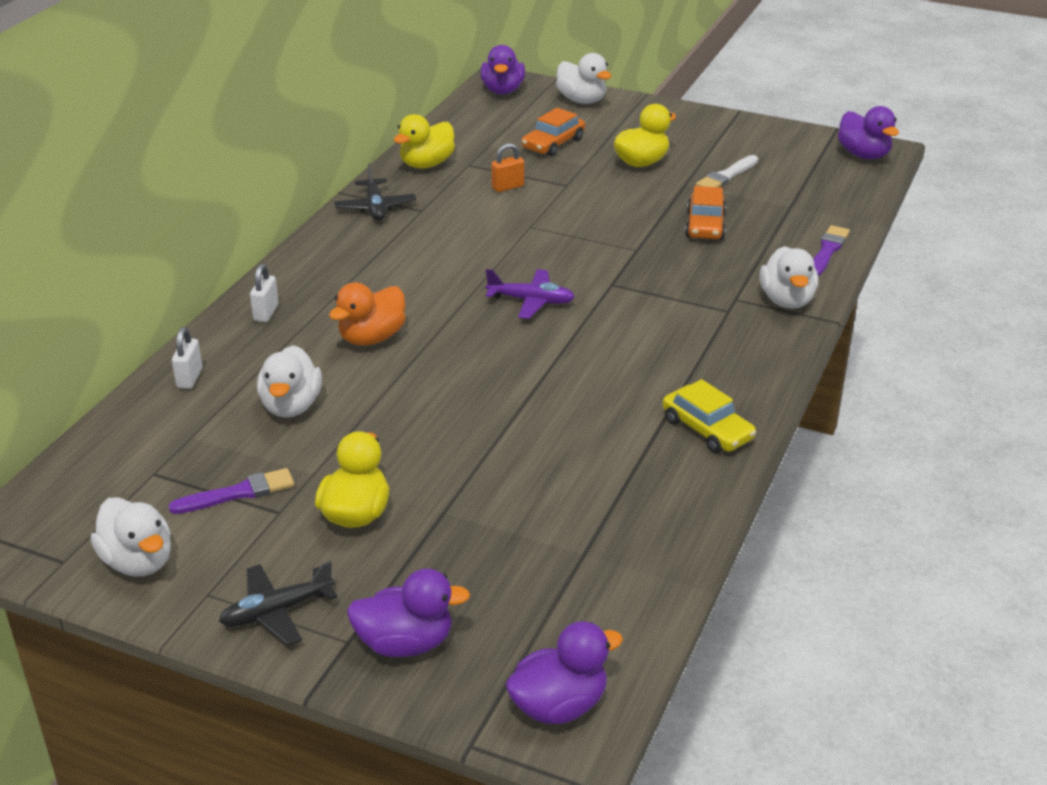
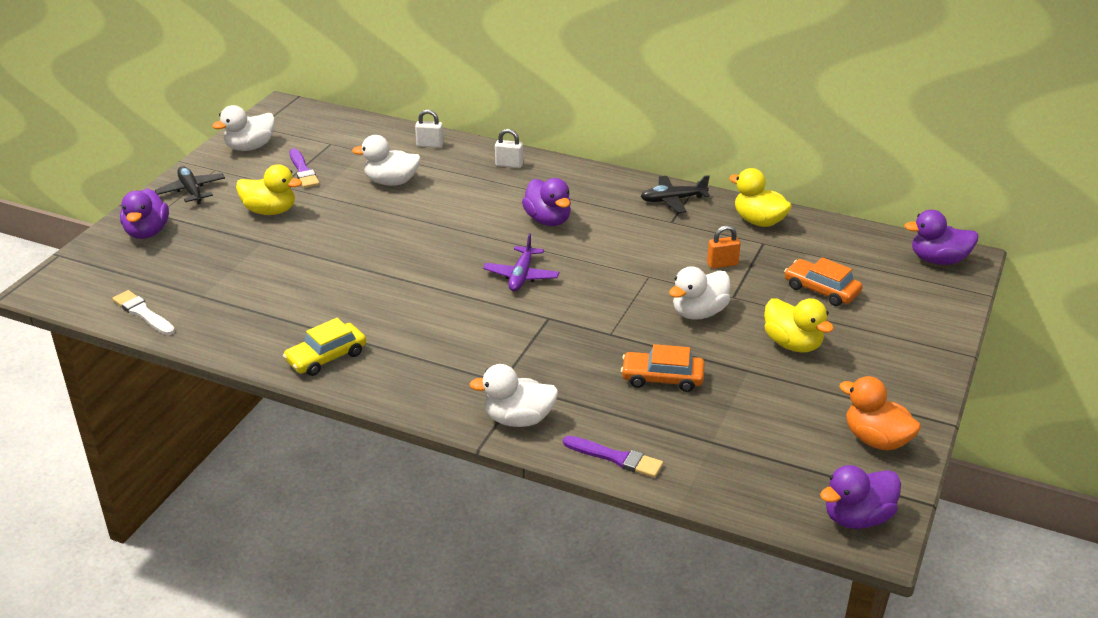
camera: 90 degrees right, 0 degrees up
(372, 338) = (472, 207): orange duck -> orange duck (876, 440)
(508, 187) = (722, 264): orange padlock -> orange padlock turned 75 degrees counterclockwise
(559, 705) = (72, 284): purple duck -> purple duck (548, 220)
(582, 100) = (934, 309): white duck -> white duck (699, 313)
(726, 176) = (774, 400): white brush -> white brush (143, 313)

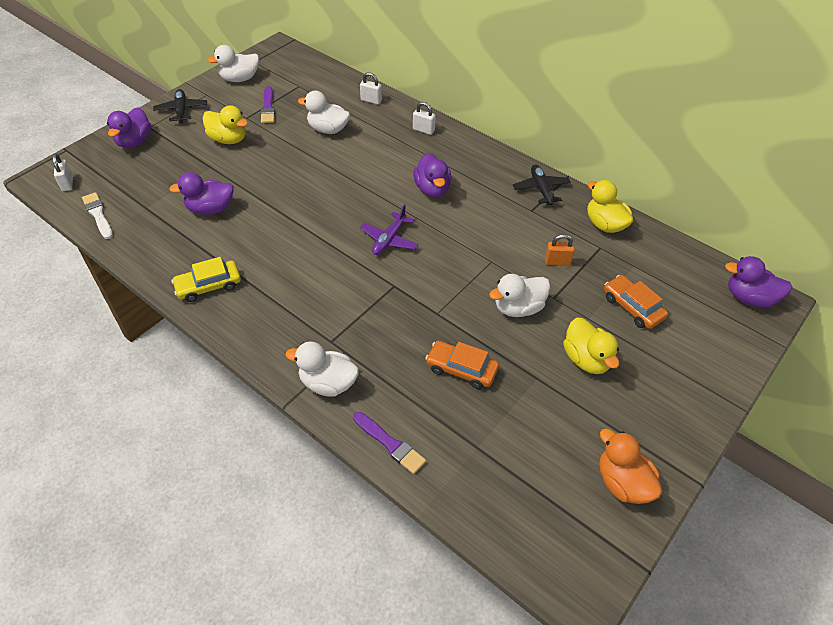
camera: 15 degrees right, 15 degrees up
(82, 289) = (67, 184): none -> white padlock
(673, 200) = (541, 189): black plane -> black plane turned 75 degrees clockwise
(857, 517) = (573, 566): purple duck -> purple duck (210, 209)

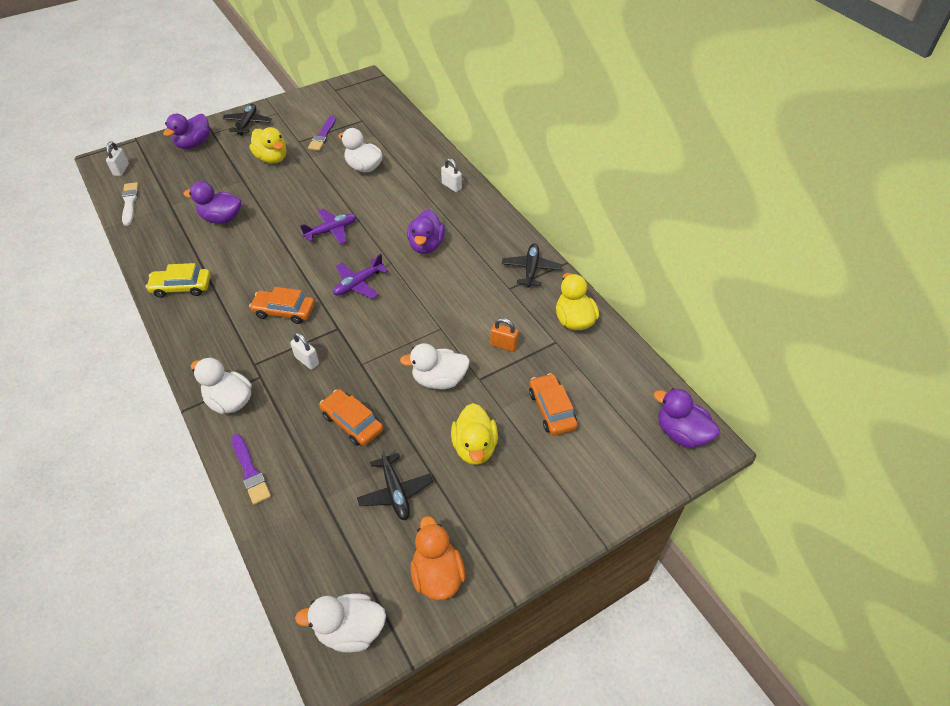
camera: 20 degrees right, 0 degrees up
(240, 79) = (313, 104): white duck -> white duck (350, 630)
(331, 283) = (284, 311): none -> orange car
(332, 196) = (331, 231): none -> purple plane
(371, 100) = (419, 147): white padlock -> white padlock (307, 360)
(540, 420) = (395, 492): none -> black plane

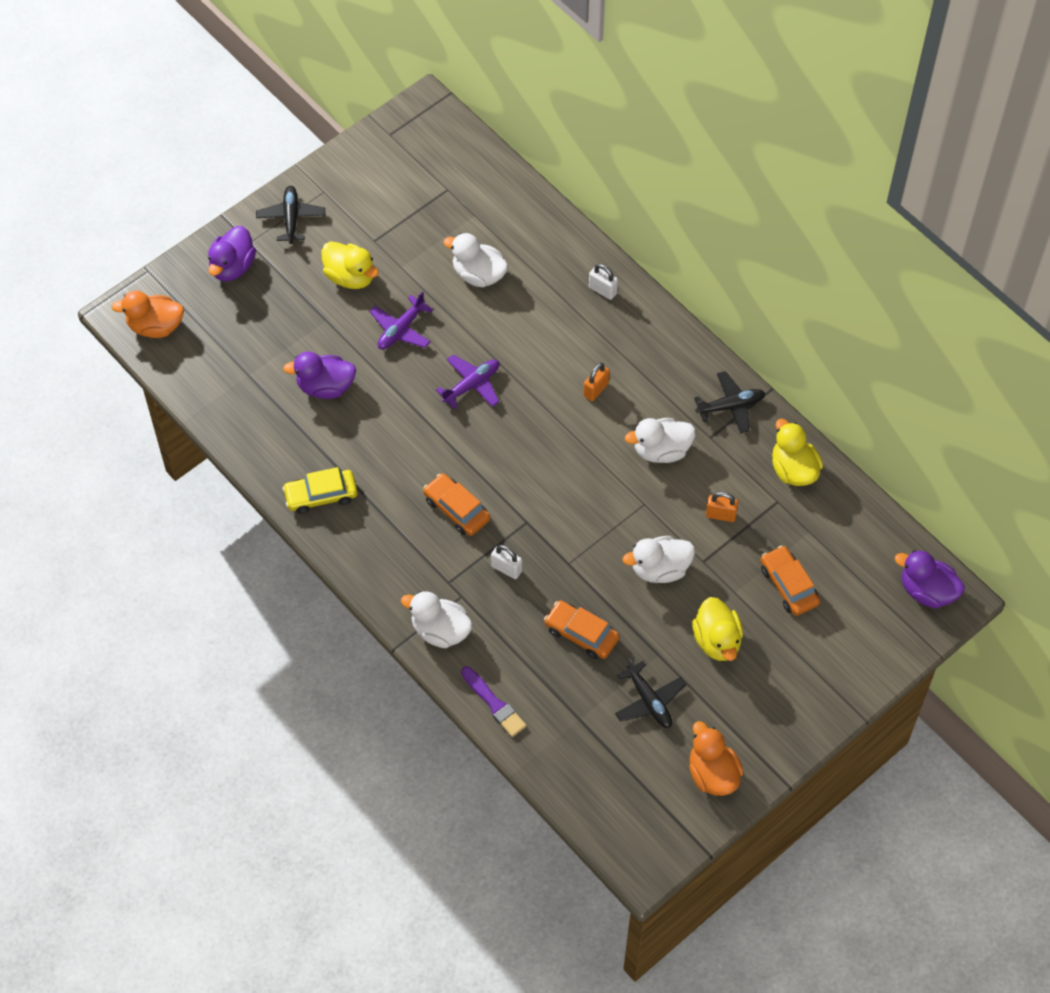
camera: 10 degrees left, 10 degrees up
(121, 170) = (155, 326): white padlock -> orange duck
(129, 202) = (194, 379): white brush -> none
(284, 311) = (456, 509): orange car -> orange car turned 45 degrees clockwise
(323, 135) = (404, 225): purple brush -> none
(350, 630) = (646, 835): white duck -> white duck (661, 450)
(358, 284) = (531, 458): purple plane -> purple plane (401, 329)
(426, 245) = (596, 390): purple duck -> orange padlock
(531, 269) = (730, 406): black plane -> black plane turned 75 degrees clockwise

